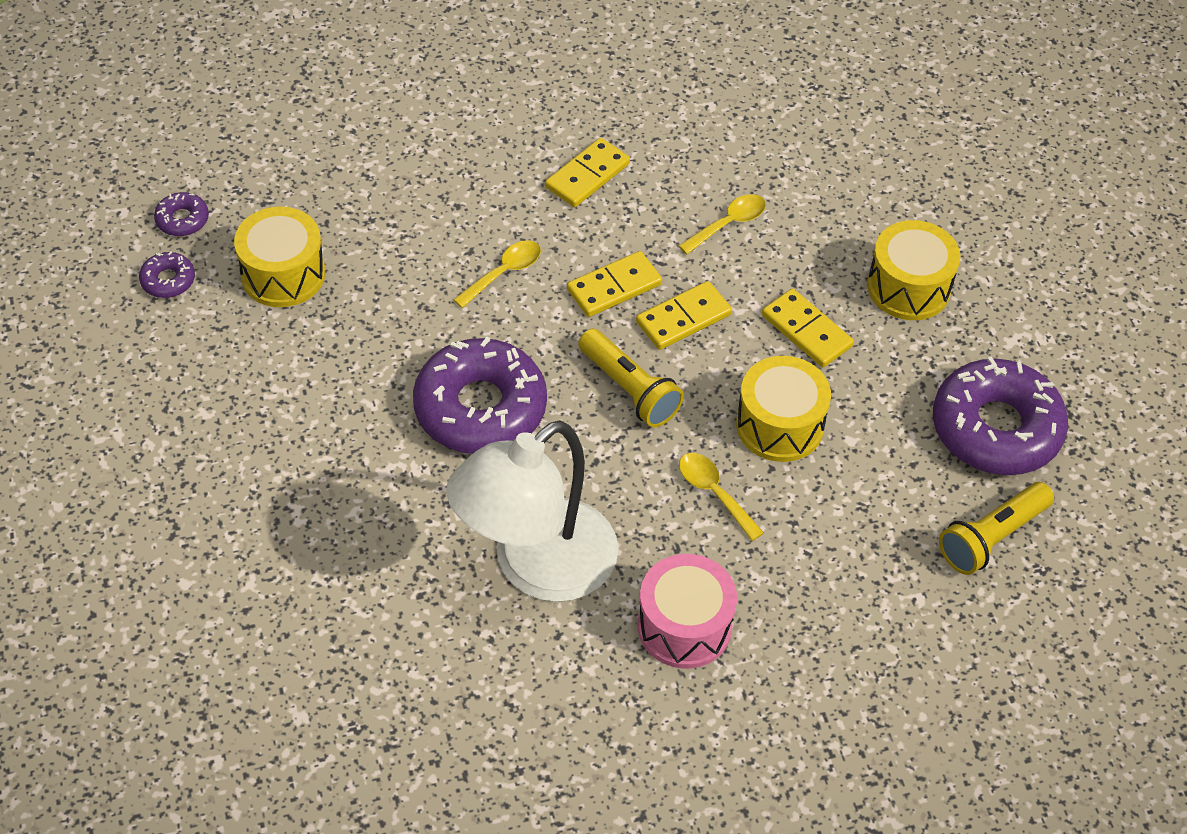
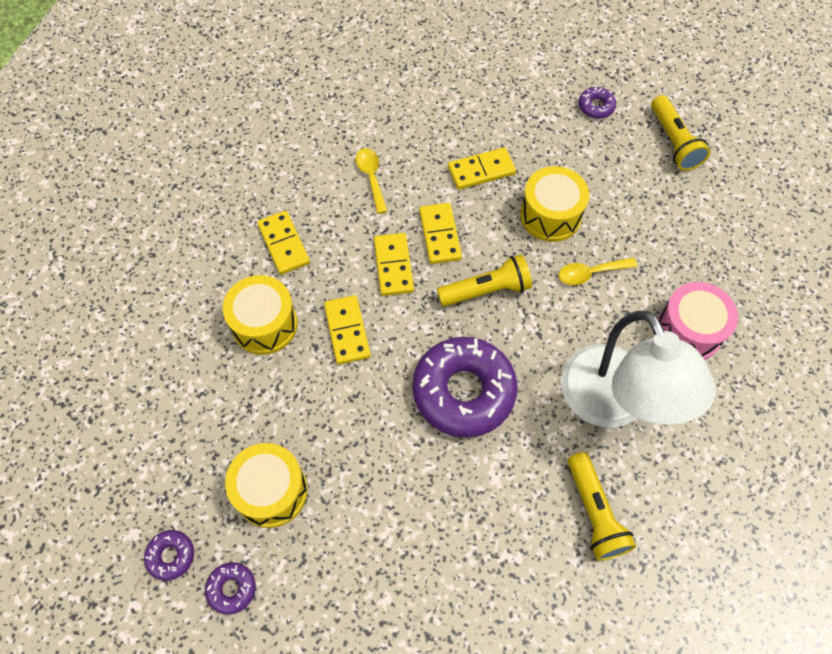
camera: 65 degrees left, 10 degrees up
(383, 582) = (594, 513): none -> yellow flashlight
(504, 273) = (347, 331): yellow spoon -> yellow domino
(908, 287) = (471, 104): yellow drum -> yellow drum (265, 324)
(996, 428) = (596, 106): purple donut -> purple donut, size x0.43

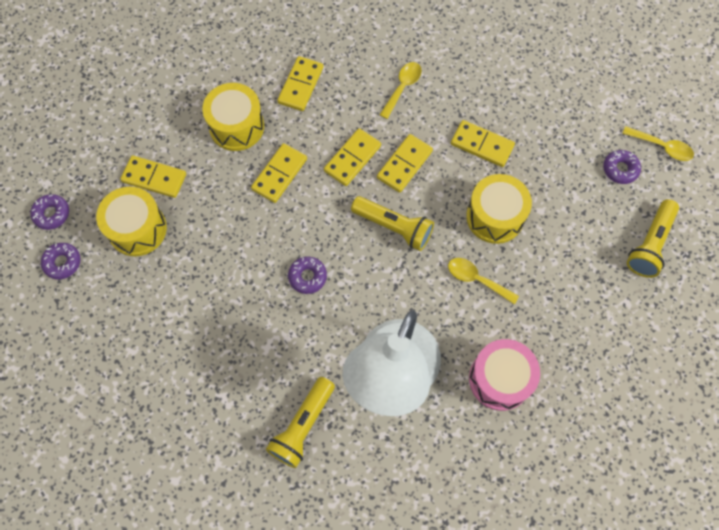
camera: 45 degrees right, 5 degrees up
(237, 433) = (154, 178): none -> yellow domino
(463, 391) = (307, 277): purple donut -> purple donut, size x0.43
(605, 68) = (662, 147): none -> yellow spoon

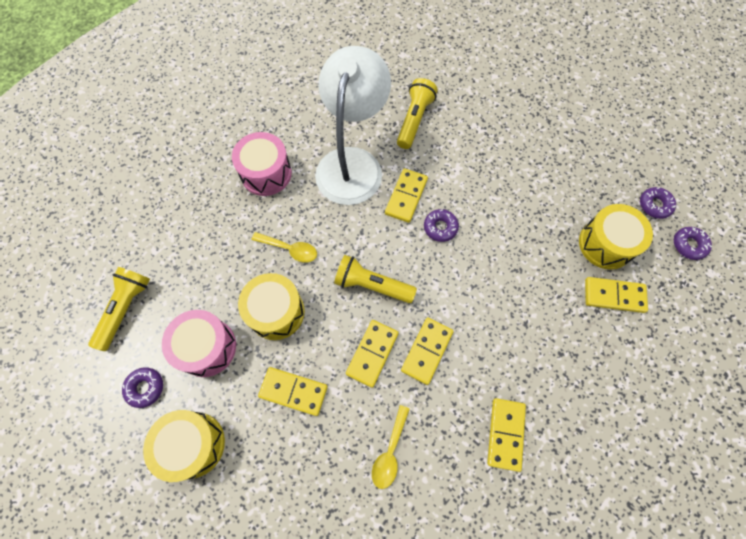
camera: 170 degrees right, 0 degrees up
(236, 126) = (556, 367): yellow drum -> yellow drum (193, 444)
(279, 174) = (495, 320): yellow domino -> yellow domino (406, 196)
(564, 195) = (207, 347): none -> pink drum
(662, 147) = (95, 424): yellow spoon -> none

